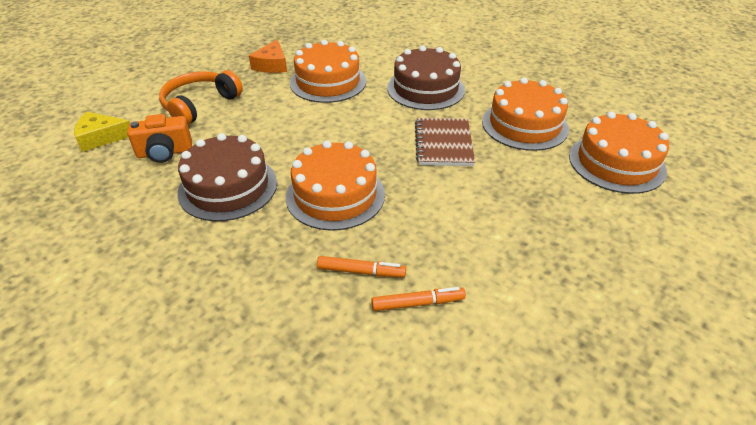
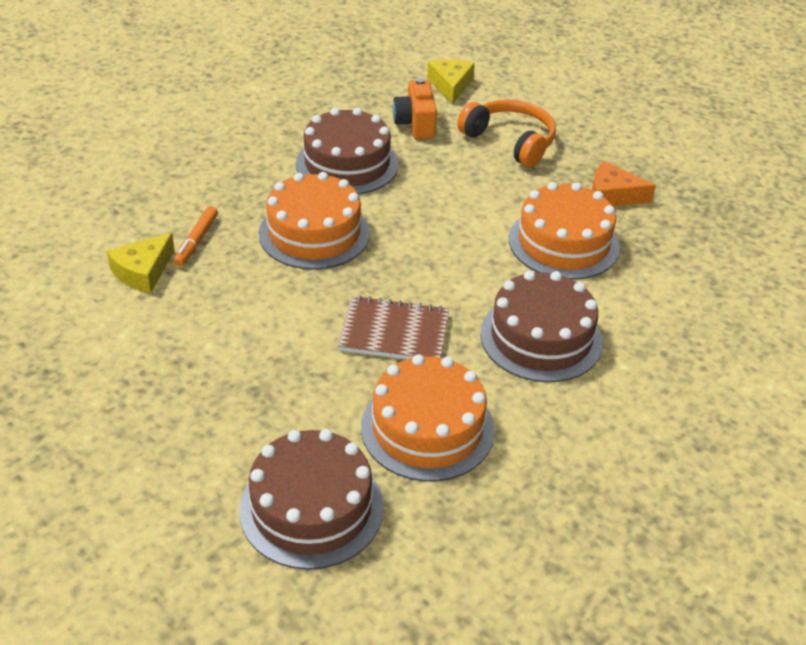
camera: 95 degrees right, 0 degrees up
(417, 303) = (143, 272): orange marker -> yellow cheese
(616, 163) = (311, 508): orange cake -> brown cake

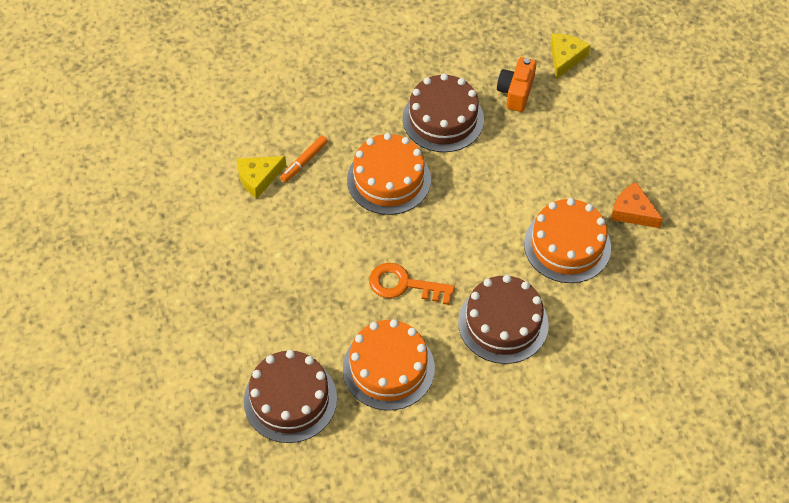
camera: 25 degrees right, 15 degrees up
(394, 332) = (404, 285): brown notebook -> orange key
(510, 141) = (582, 132): orange headphones -> none

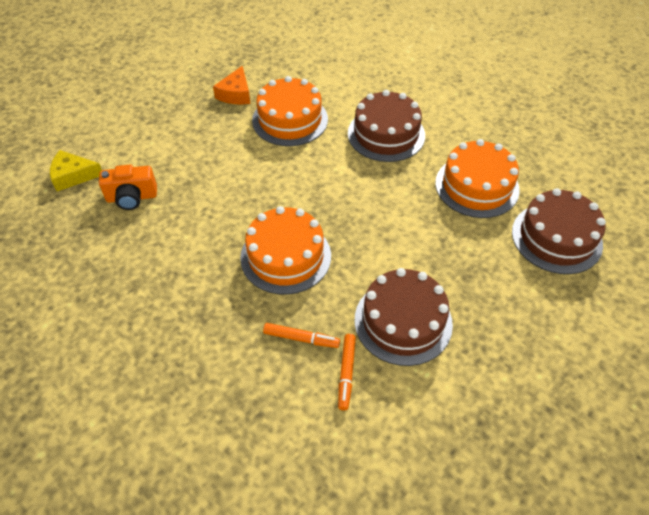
camera: 115 degrees left, 5 degrees down
(258, 178) = (346, 373): yellow cheese -> orange marker
(404, 285) = (393, 204): orange key -> none
(443, 119) = (189, 241): brown cake -> brown cake (403, 321)

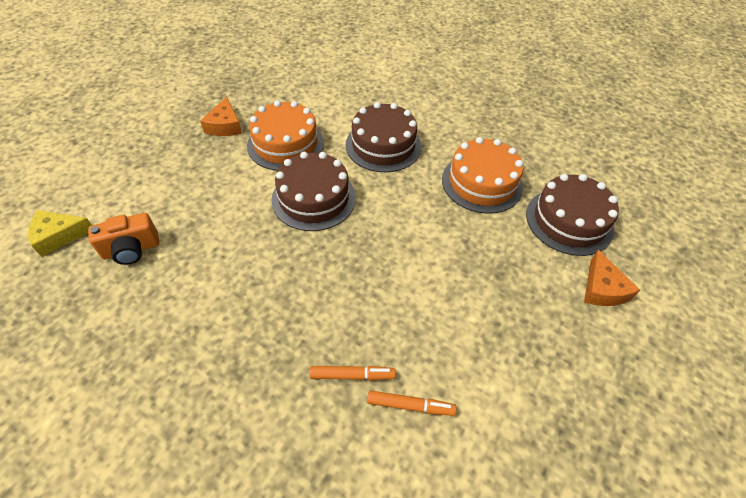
camera: 15 degrees left, 0 degrees up
(286, 256) = (314, 286): orange cake -> none
(346, 373) = (410, 405): orange marker -> orange marker turned 75 degrees counterclockwise
(403, 321) = (452, 334): brown cake -> brown cake (314, 198)
(567, 308) = (602, 289): none -> orange cheese

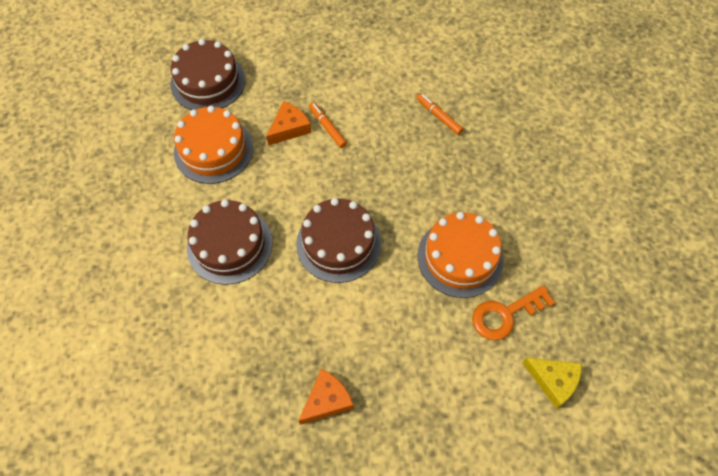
camera: 130 degrees left, 10 degrees up
(131, 250) = (505, 314): orange camera -> orange key
(285, 144) = (300, 322): orange cake -> orange cake (460, 257)
(410, 405) = (425, 82): orange marker -> orange marker (327, 127)
(602, 289) = (257, 42): orange cheese -> orange cheese (289, 128)

